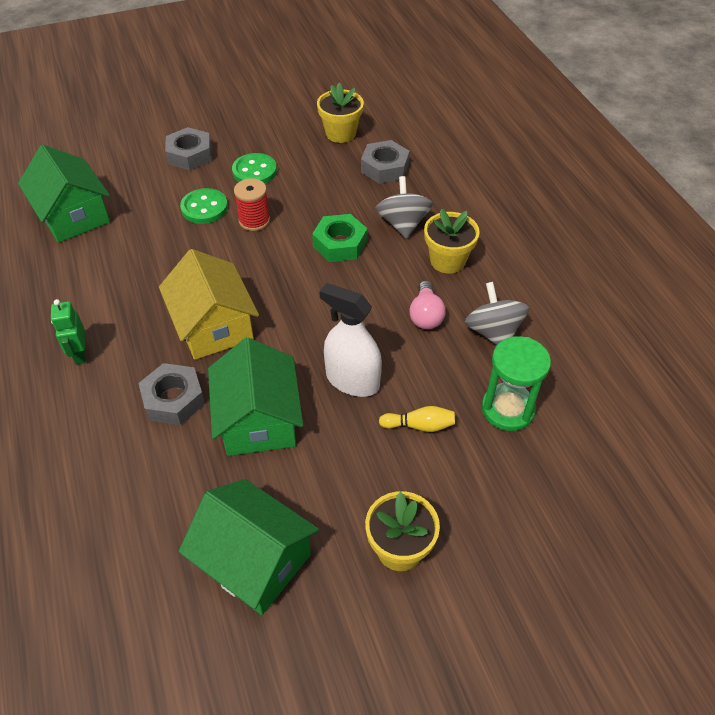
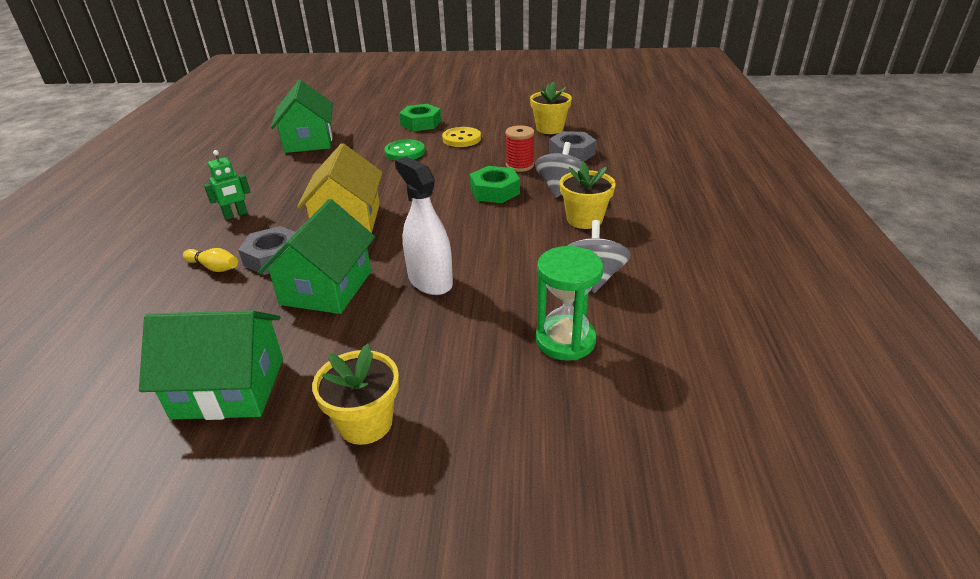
camera: 25 degrees right, 15 degrees down
(80, 354) = (236, 215): green robot -> green robot turned 135 degrees counterclockwise
(190, 155) = (421, 123): grey nut -> green nut
(254, 171) = (461, 139): green button -> yellow button
(254, 221) = (436, 165): red spool -> red spool (519, 166)
(254, 560) = (229, 388): green house -> green house turned 60 degrees counterclockwise
(419, 425) = (465, 329): yellow bowling pin -> yellow bowling pin (214, 267)
(426, 315) = (534, 252): pink light bulb -> none

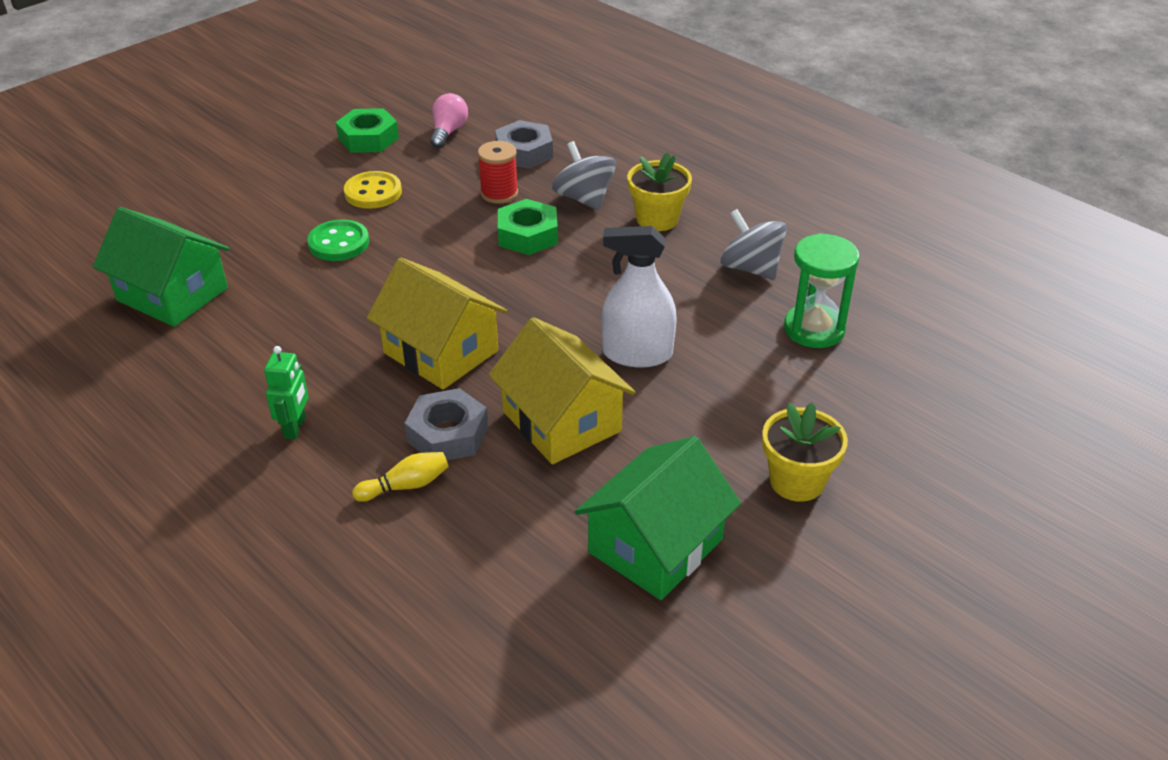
camera: 50 degrees left, 5 degrees up
(326, 288) = (561, 421): green house -> yellow house
(421, 123) = (278, 196): green nut -> green nut (368, 138)
(549, 128) = (448, 132): yellow flower pot -> pink light bulb

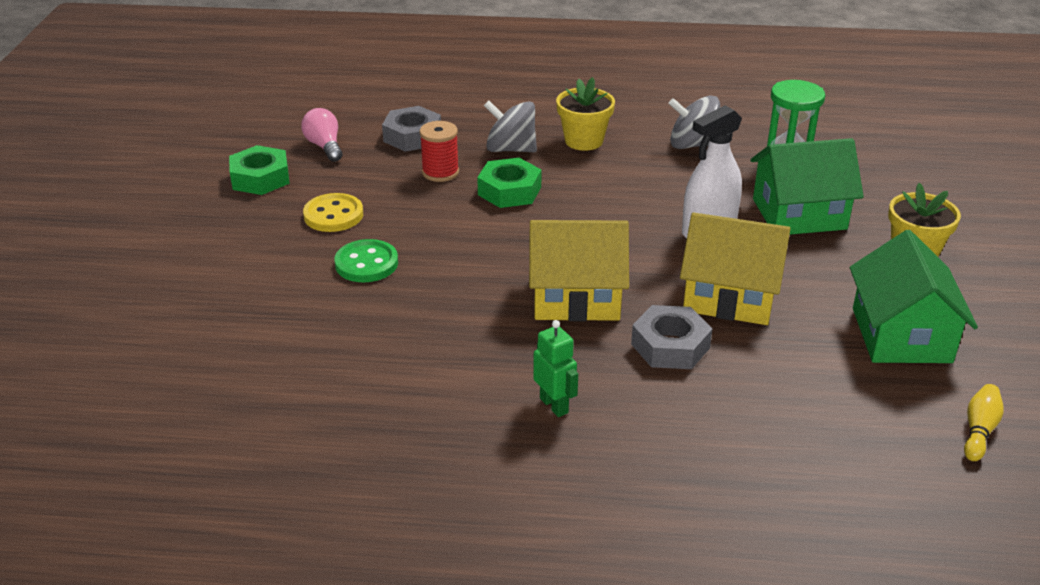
camera: 40 degrees left, 5 degrees down
(172, 294) = (279, 371): green house -> green house (799, 214)
(405, 486) = (697, 394): yellow bowling pin -> yellow bowling pin (979, 430)

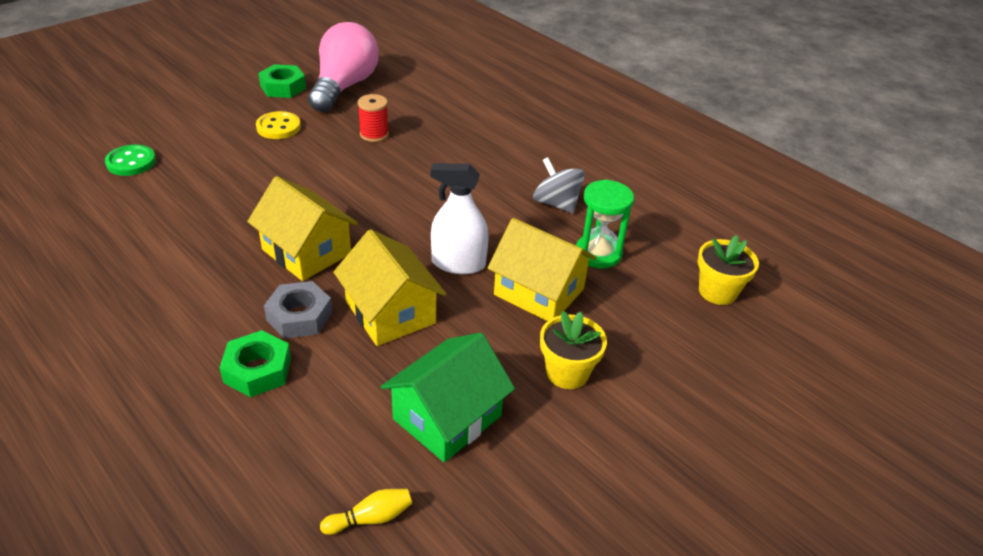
camera: 40 degrees right, 5 degrees up
(324, 146) = (344, 86): pink light bulb -> pink light bulb, size x2.18
(366, 263) = (244, 163): green button -> green button (131, 162)
(412, 136) = (398, 105): grey nut -> none
(509, 191) = (390, 167): green nut -> green nut (257, 370)
(510, 149) = (438, 142): grey spinning top -> none
(554, 405) = (181, 303): green robot -> none
(584, 141) = (491, 161): yellow flower pot -> yellow flower pot (717, 291)
(799, 214) = (539, 292): green house -> yellow house

